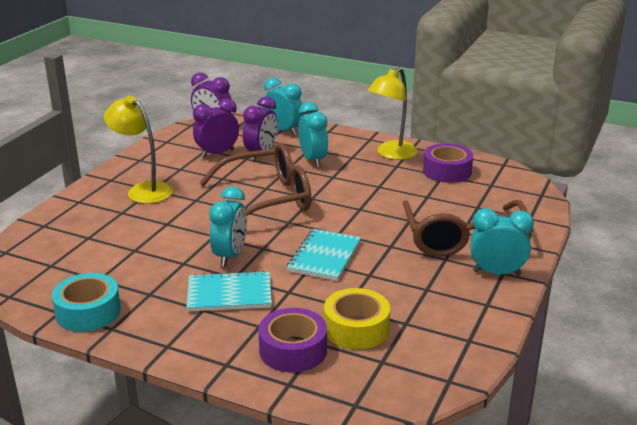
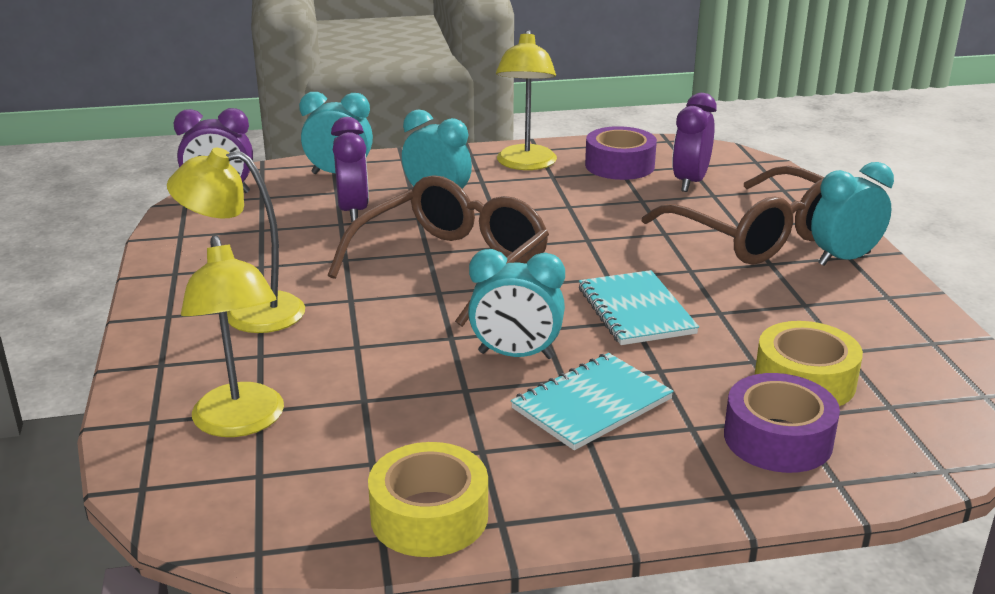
camera: 35 degrees left, 0 degrees up
(74, 240) = (242, 423): none -> yellow lamp
(88, 312) = (429, 516): turquoise tape -> yellow tape
(217, 154) = (288, 229): purple clock -> purple clock (690, 182)
(230, 256) = (516, 355): turquoise clock -> turquoise clock turned 120 degrees clockwise

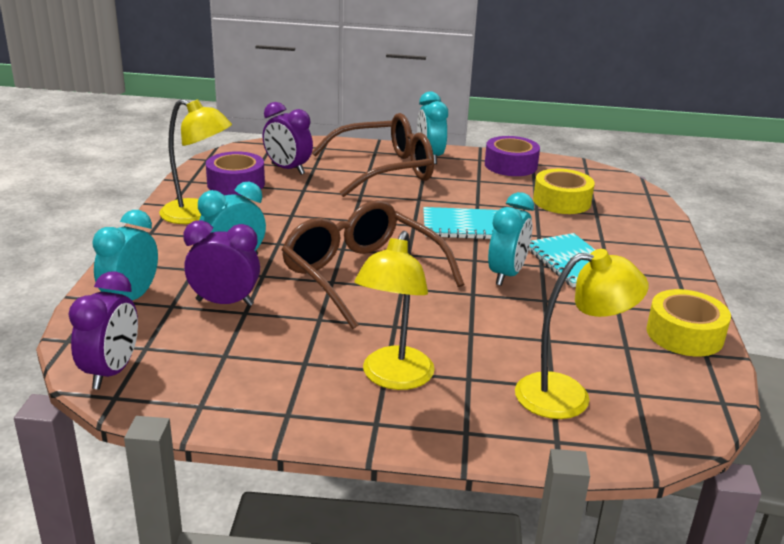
camera: 75 degrees left, 0 degrees up
(778, 439) = (616, 221): purple tape -> purple tape (510, 165)

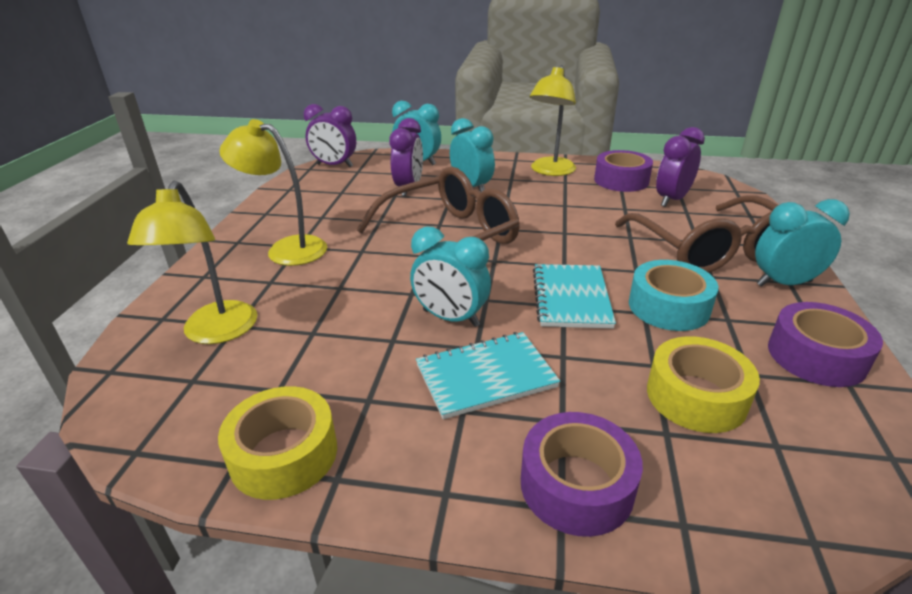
camera: 95 degrees right, 5 degrees up
(468, 195) = (668, 307): none -> turquoise tape
(648, 240) = (576, 485): none -> purple tape

